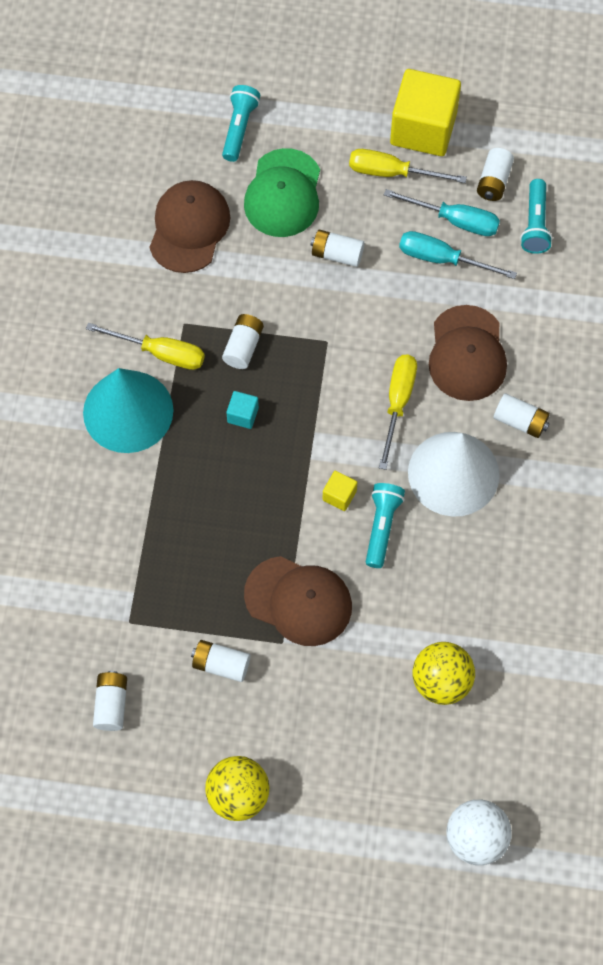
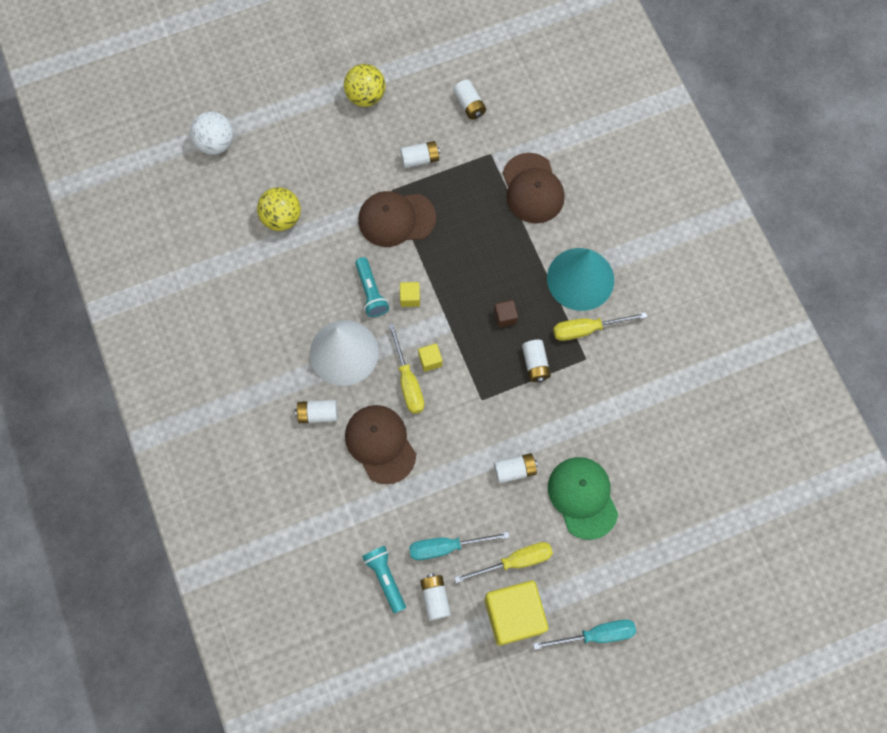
camera: 150 degrees right, 5 degrees up
(189, 228) = (630, 431): brown cap -> brown cap (532, 189)
(239, 128) = (649, 534): turquoise flashlight -> none
(243, 415) = (505, 317): turquoise cube -> brown cube
(358, 412) = (430, 360): none -> yellow cube
(442, 259) = (438, 509): turquoise screwdriver -> turquoise screwdriver (596, 635)

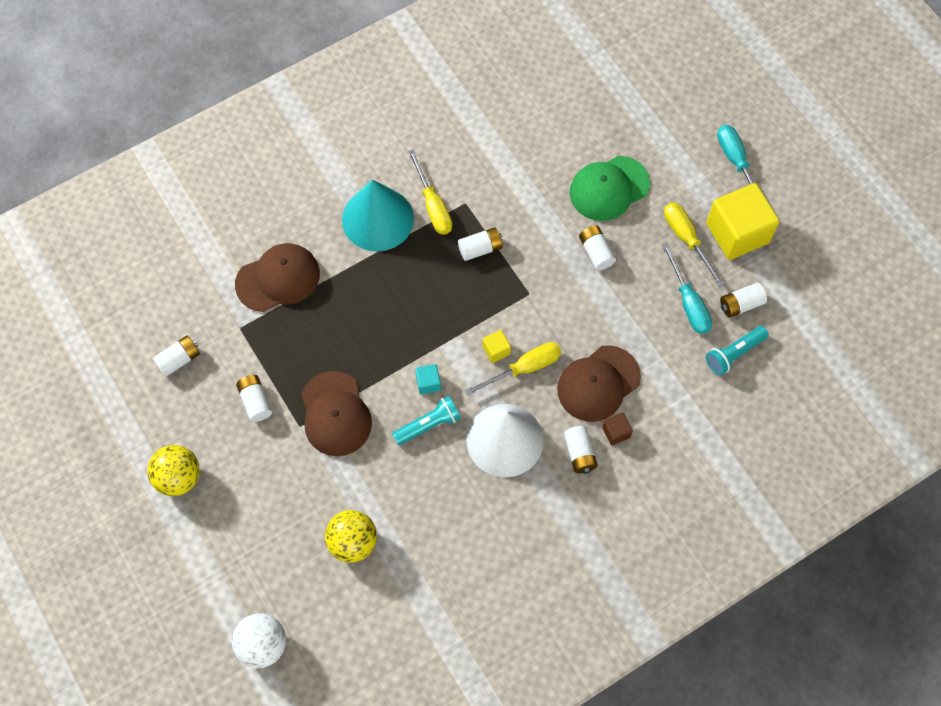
camera: 100 degrees left, 5 degrees down
(410, 297) = (428, 383): yellow cube -> turquoise cube
(505, 317) = (433, 284): brown cube -> brown cube (616, 432)

